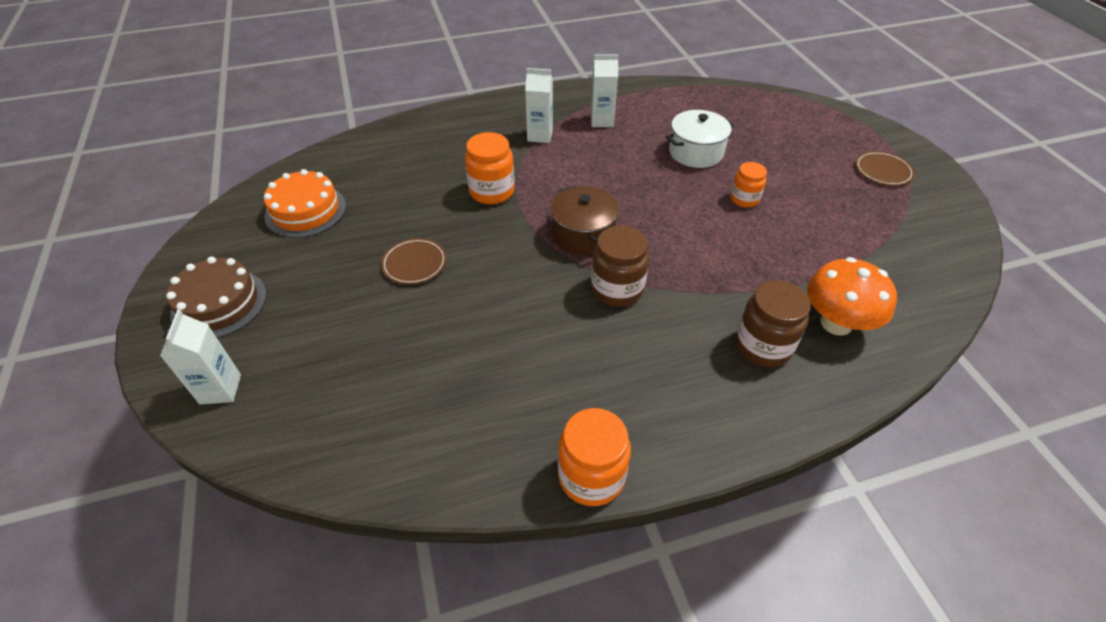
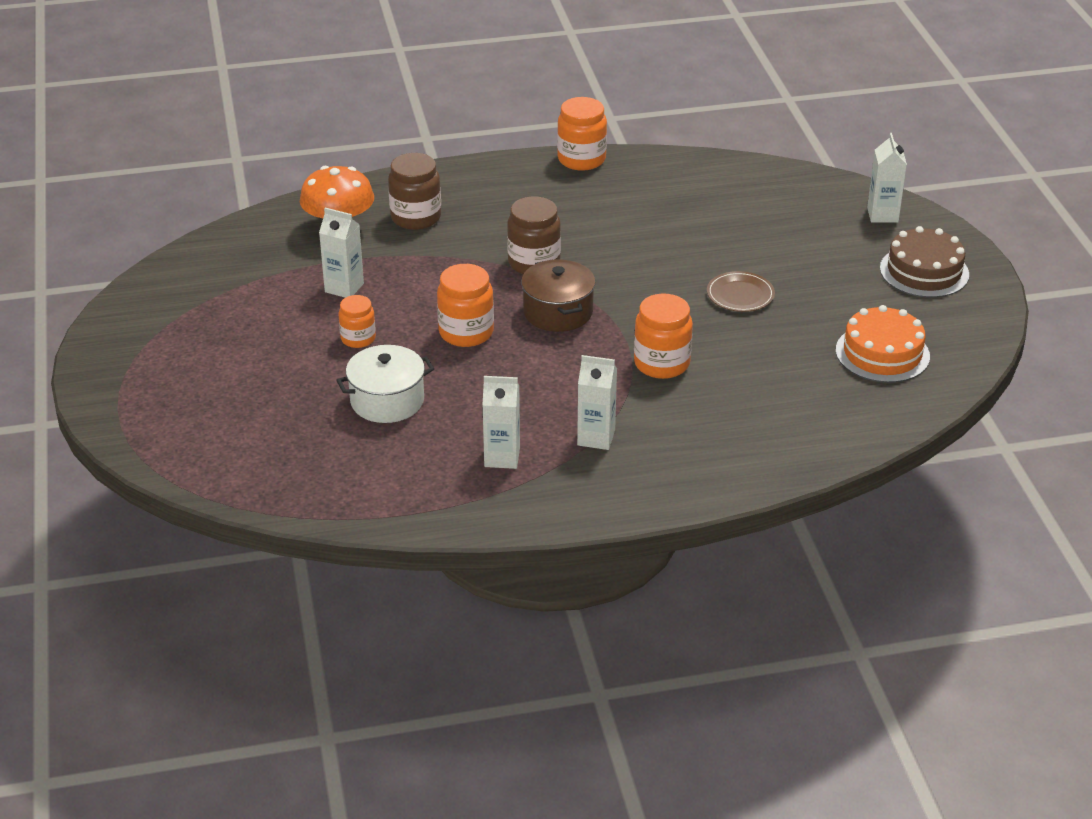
camera: 175 degrees left, 10 degrees down
(657, 210) = (466, 332): none -> orange jar
(785, 248) = (344, 288): none -> white carton
(883, 171) = (161, 363): brown plate -> none

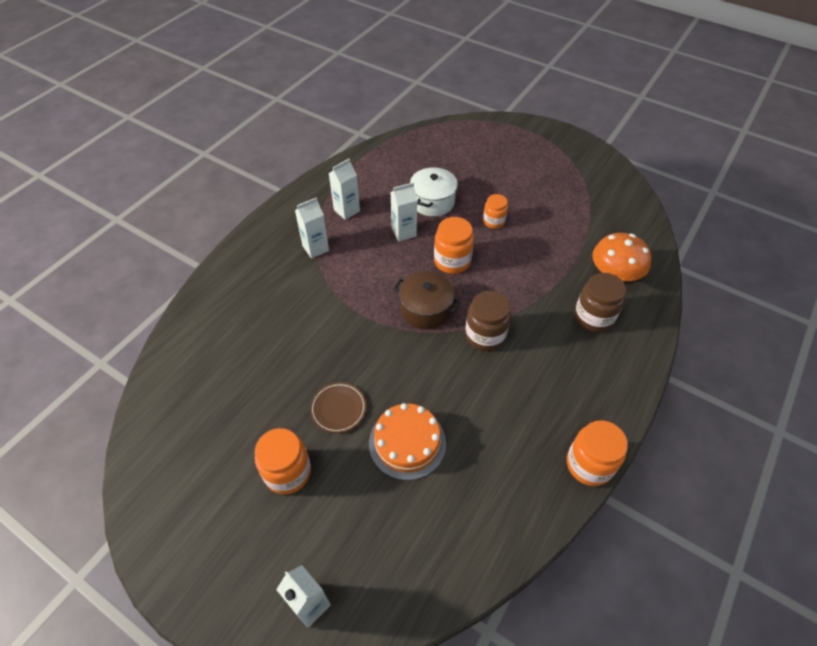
camera: 135 degrees right, 15 degrees up
(344, 288) = (546, 243): white carton -> white carton (404, 232)
(661, 363) = (330, 316): orange jar -> orange jar (288, 472)
(882, 353) = (203, 426): orange cake -> orange cake (407, 443)
(924, 271) = (226, 548): brown cake -> none

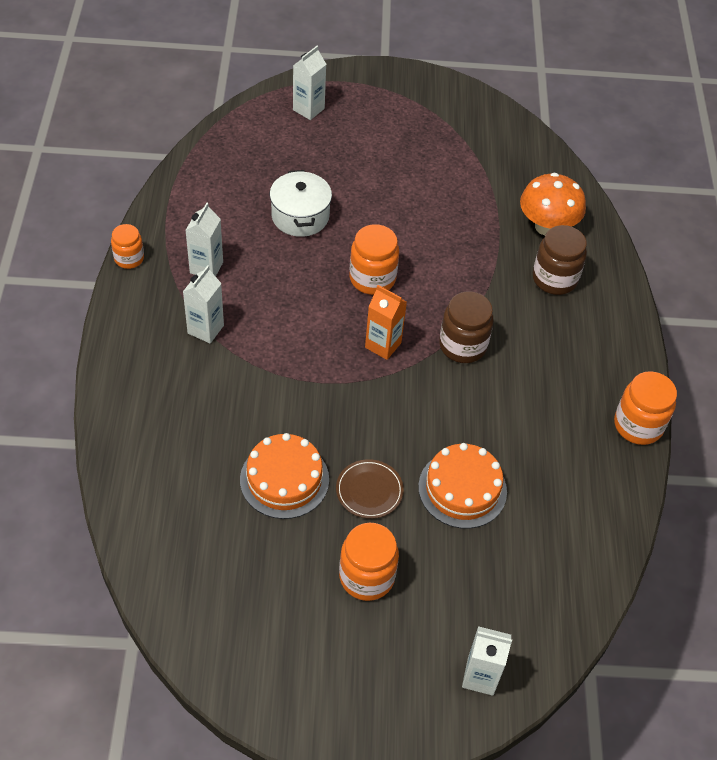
camera: 35 degrees left, 0 degrees up
(287, 371) = (284, 479): none -> orange cake
(404, 232) = (294, 267): white carton -> white carton (308, 109)
(426, 309) = (383, 345): brown pot -> orange carton
(493, 221) = (385, 213): orange jar -> orange jar (129, 258)

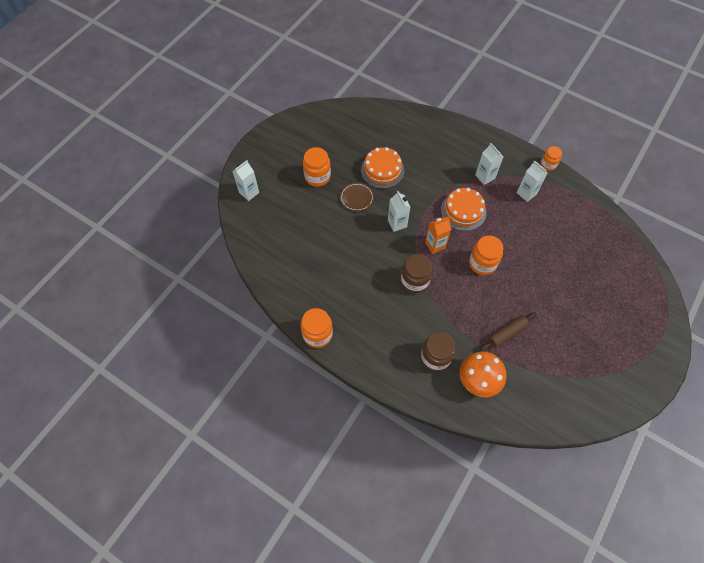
camera: 125 degrees right, 10 degrees up
(300, 216) = (546, 252): white pot -> none
(308, 109) = (640, 300): white carton -> white carton (397, 223)
(460, 219) = (507, 333): none -> brown rolling pin
(462, 489) = (334, 234): orange cake -> orange cake (463, 211)

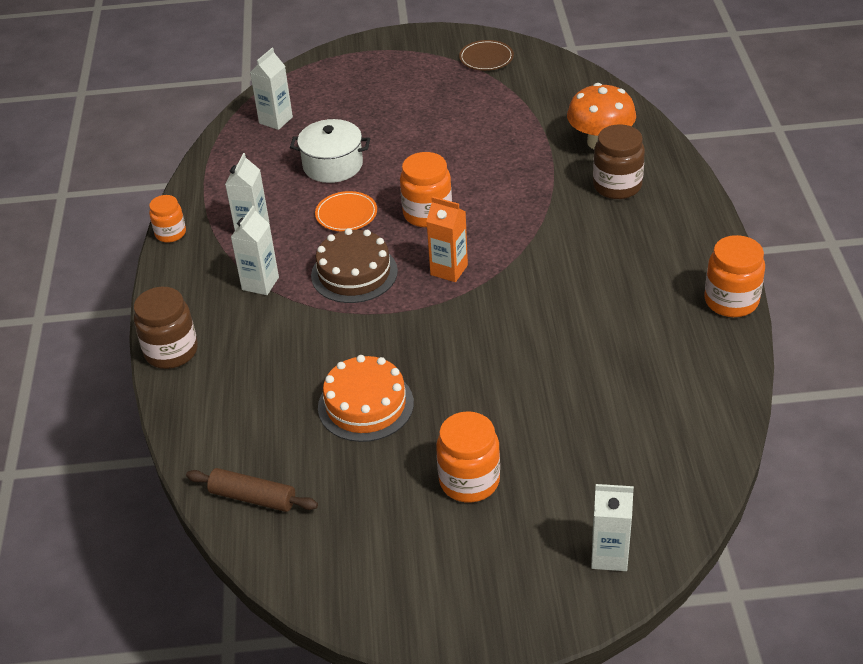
camera: 125 degrees left, 20 degrees down
(357, 198) = (458, 402): brown plate -> brown plate (486, 58)
(397, 223) = (455, 328): white carton -> white carton (275, 120)
(414, 281) = (532, 258): brown jar -> brown jar (171, 351)
(463, 211) = (354, 273): orange cake -> brown cake
(507, 333) = (509, 149): brown rolling pin -> brown rolling pin (253, 497)
(509, 233) = (346, 214): none -> orange plate
(554, 250) = (333, 165): none -> white pot

